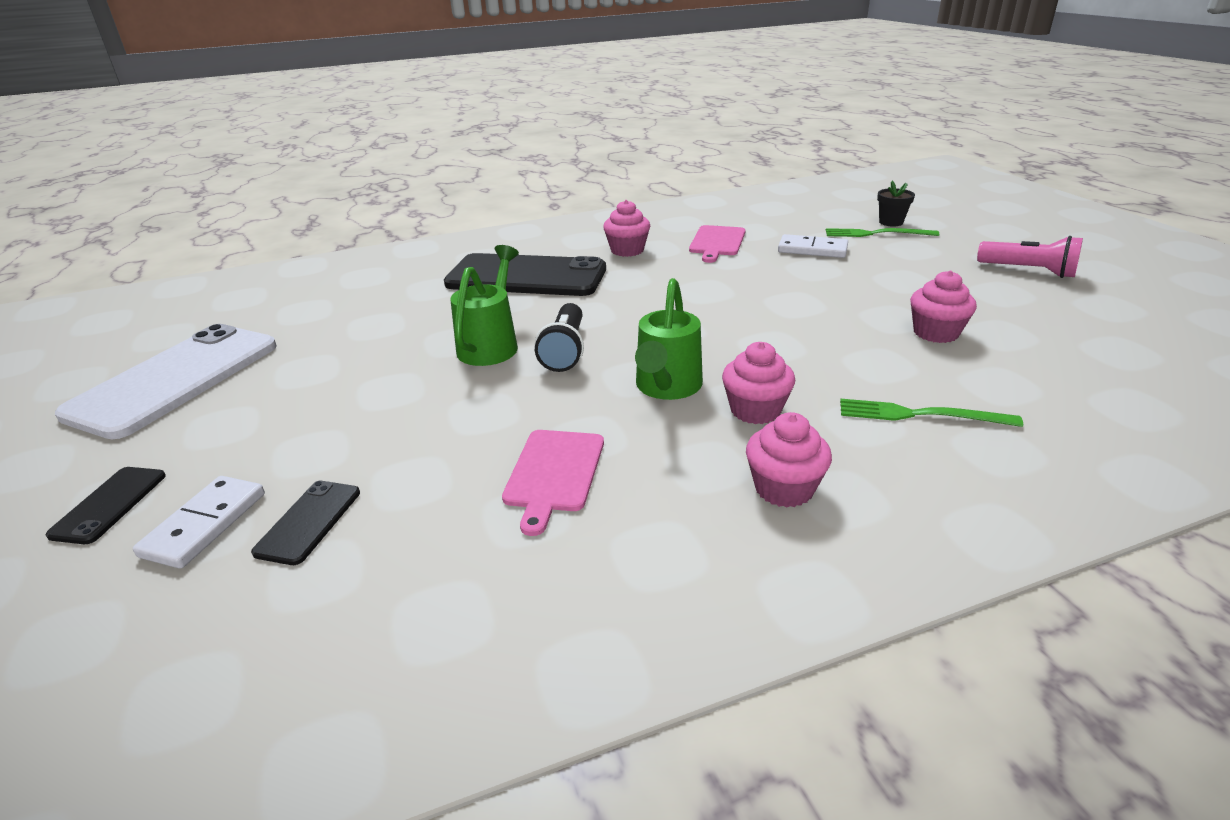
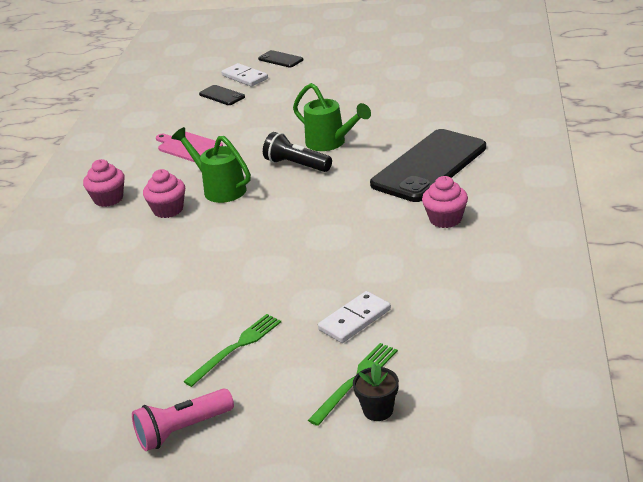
camera: 120 degrees right, 0 degrees up
(176, 379) = (383, 61): white phone -> none
(717, 242) = (422, 271): pink cutting board -> none
(920, 415) = (101, 260): green fork -> green fork (236, 347)
(935, 333) = (160, 312): pink cupcake -> none

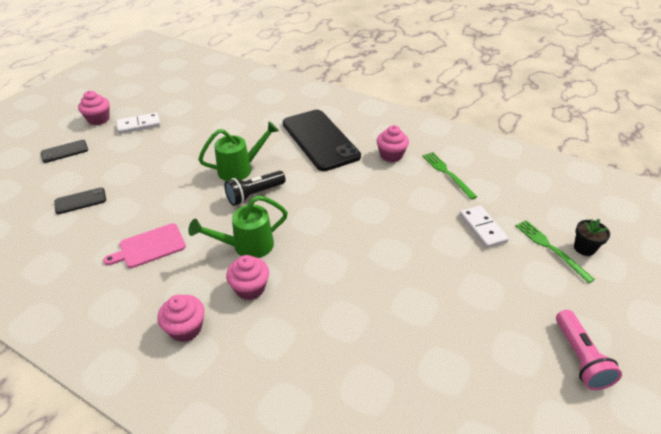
camera: 70 degrees left, 10 degrees up
(236, 347) = (487, 298): green fork -> green fork (447, 173)
(244, 77) = (66, 179): white domino -> white domino (139, 125)
(342, 49) = (98, 119): none -> pink cupcake

